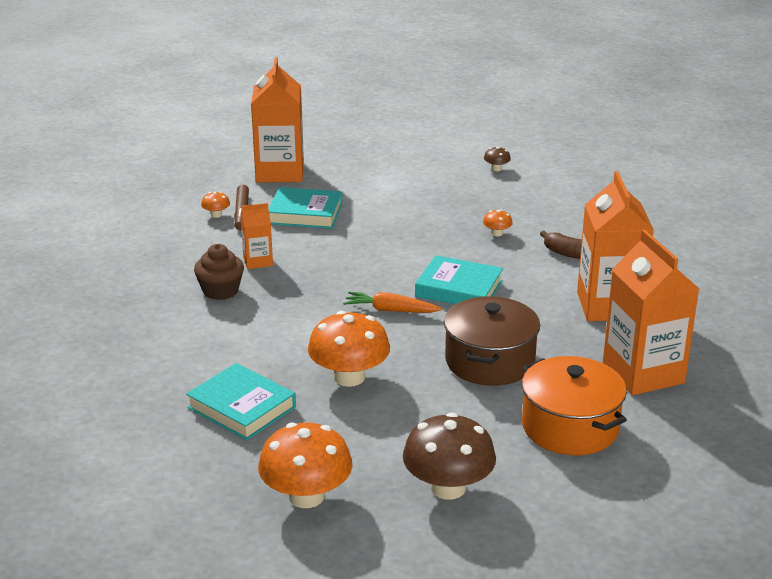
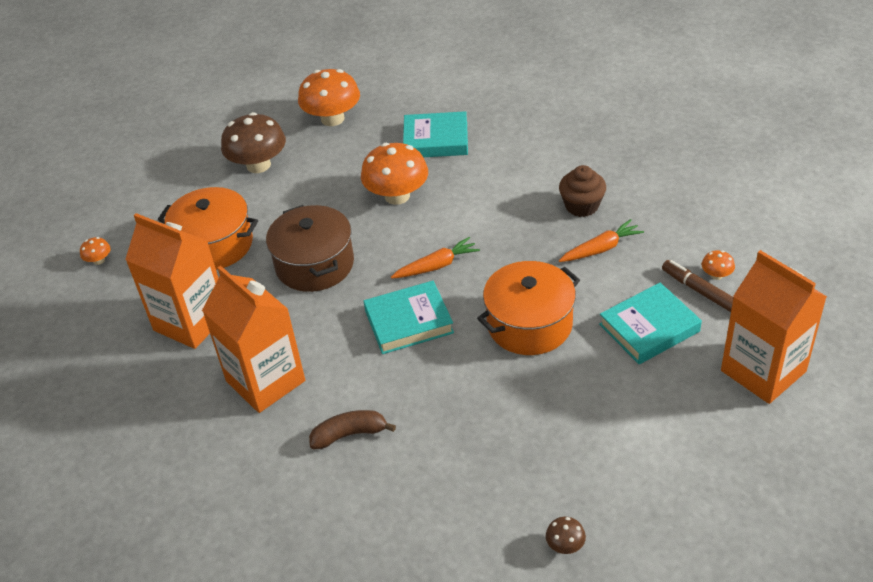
camera: 145 degrees right, 15 degrees up
(258, 261) = (601, 249): orange carton -> orange carrot
(376, 249) = (529, 324): none -> orange pot
(497, 233) = (448, 418): orange mushroom -> orange mushroom (99, 260)

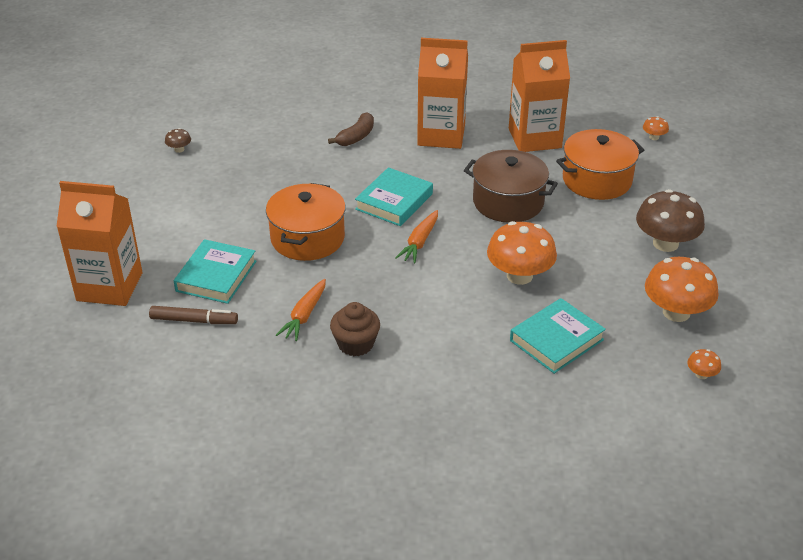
camera: 135 degrees right, 5 degrees down
(716, 275) = (190, 340): orange mushroom -> orange mushroom (701, 374)

